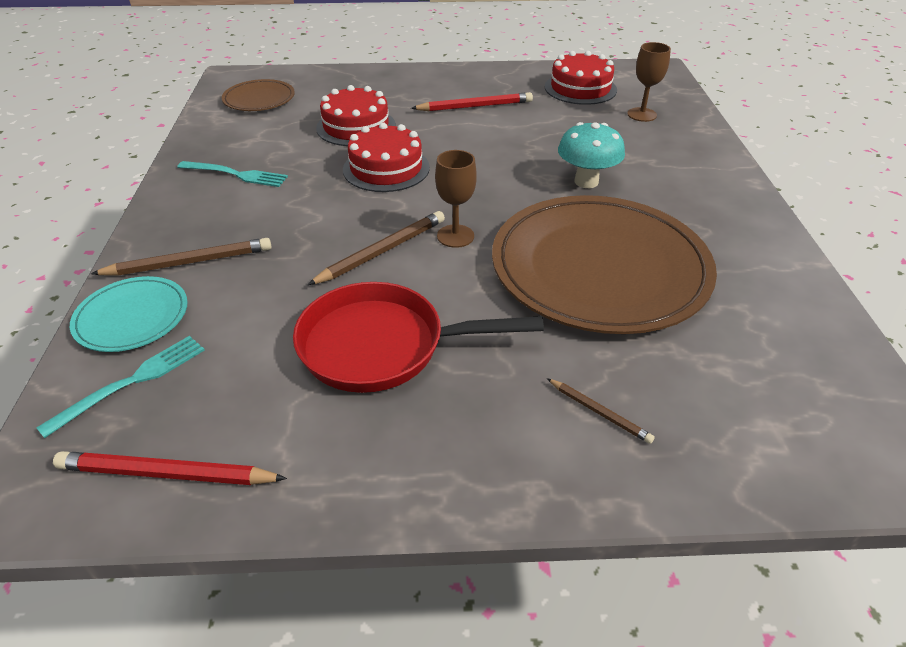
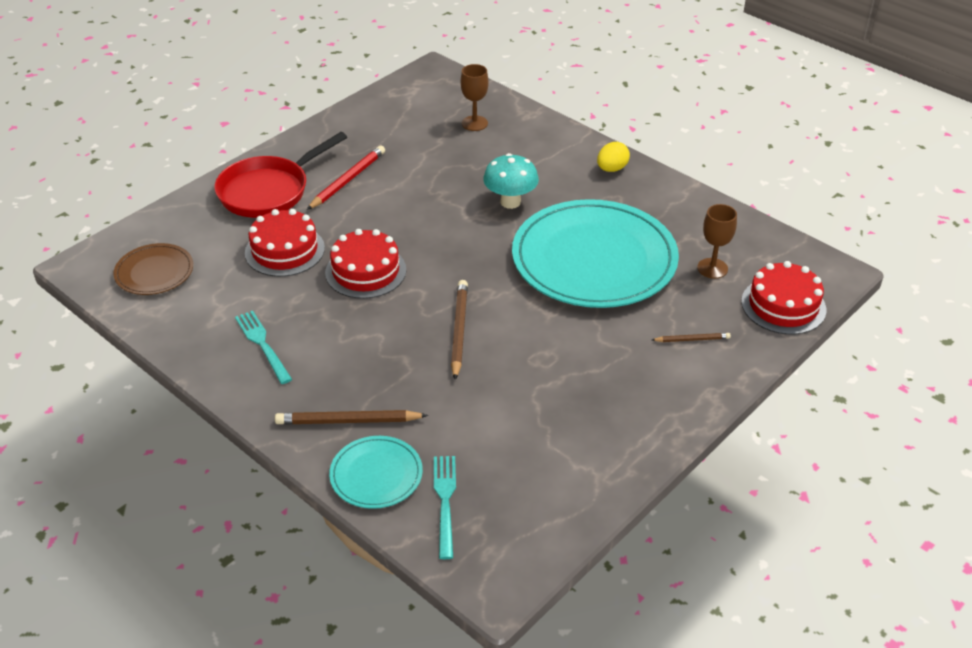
camera: 45 degrees left, 0 degrees up
(166, 474) = (543, 519): red pencil -> none
(189, 262) = (348, 421): brown pencil -> brown pencil turned 120 degrees counterclockwise
(237, 174) = (262, 344): turquoise fork -> turquoise fork turned 90 degrees counterclockwise
(381, 346) = (546, 383): red pan -> red pan (268, 191)
(455, 236) = (487, 291): brown goblet -> brown goblet (712, 268)
(580, 88) = (401, 120): red cake -> red cake (783, 305)
(599, 268) = (594, 259): brown plate -> turquoise plate
(733, 204) = (612, 169): none -> yellow egg

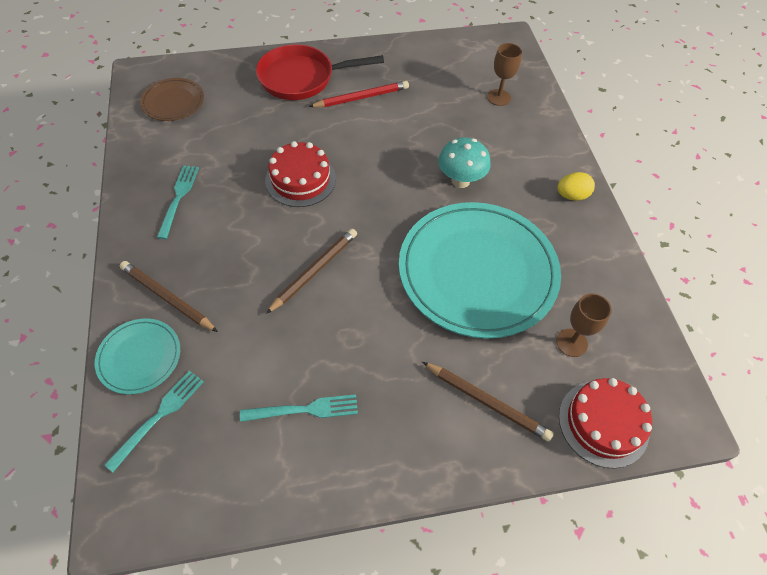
camera: 35 degrees right, 15 degrees up
(284, 250) = (265, 131): red cake -> none
(561, 424) = (305, 409): none -> turquoise fork
(692, 339) = (487, 402): brown pencil -> brown pencil, size x1.77

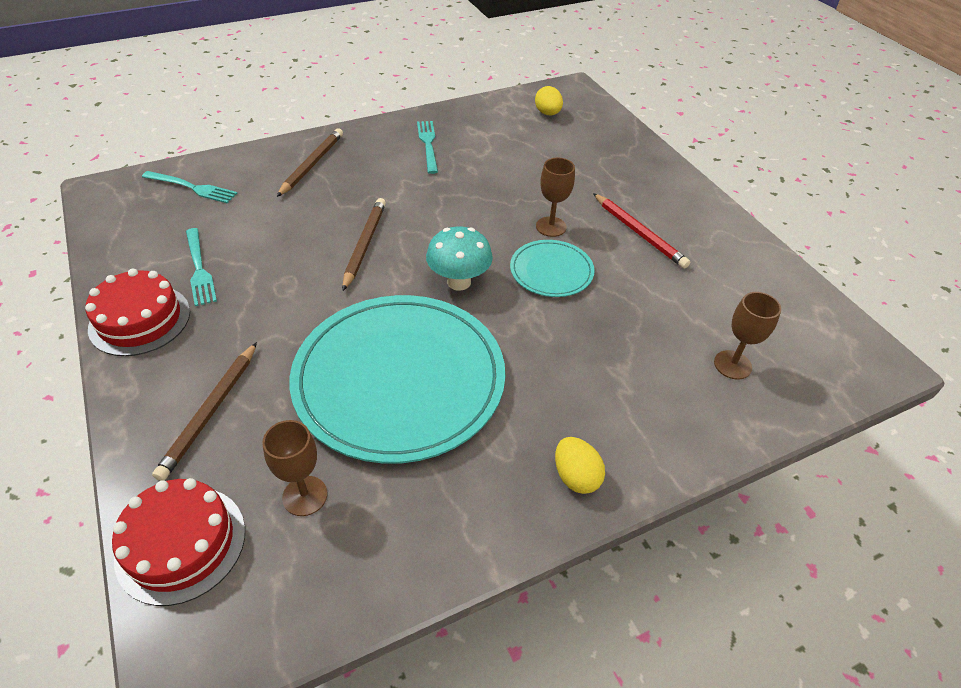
camera: 75 degrees right, 10 degrees down
(139, 357) = (249, 165): turquoise plate -> turquoise plate (551, 271)
(173, 102) = (547, 113): brown plate -> yellow egg
(178, 197) = (428, 144): turquoise fork -> turquoise fork turned 90 degrees counterclockwise
(300, 179) = (484, 211): red cake -> red cake (140, 320)
(301, 78) = (638, 183): red pan -> none
(314, 271) = (364, 244): brown pencil -> brown pencil turned 105 degrees counterclockwise
(336, 144) = (551, 227): none -> brown goblet
(460, 180) = (545, 343): turquoise mushroom -> turquoise mushroom (459, 282)

